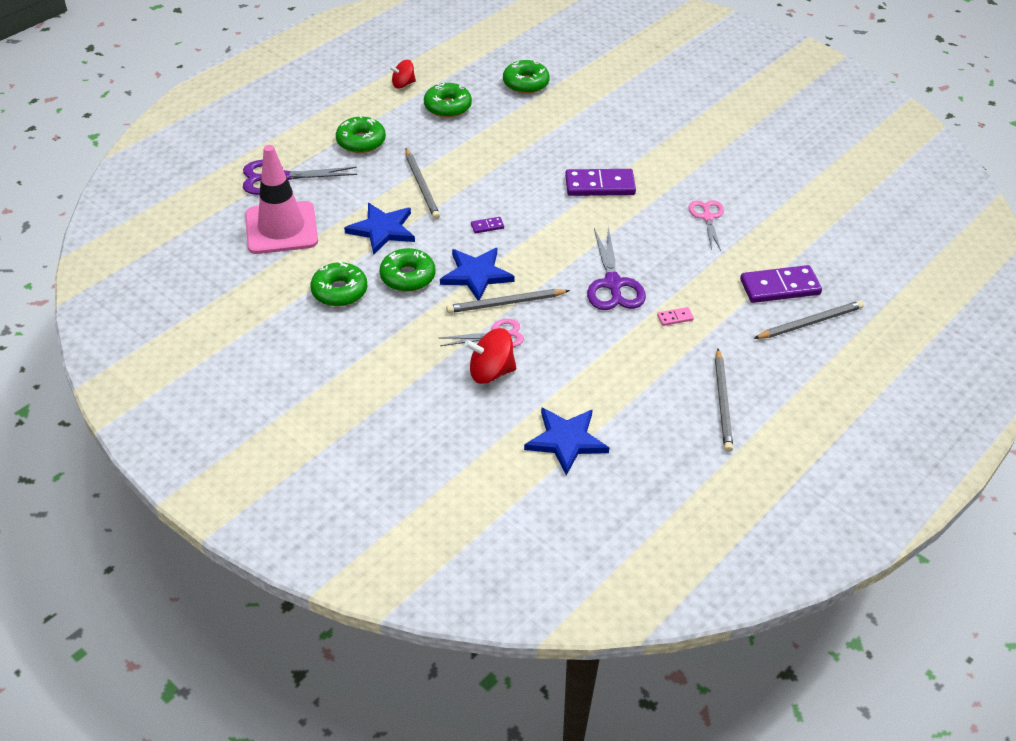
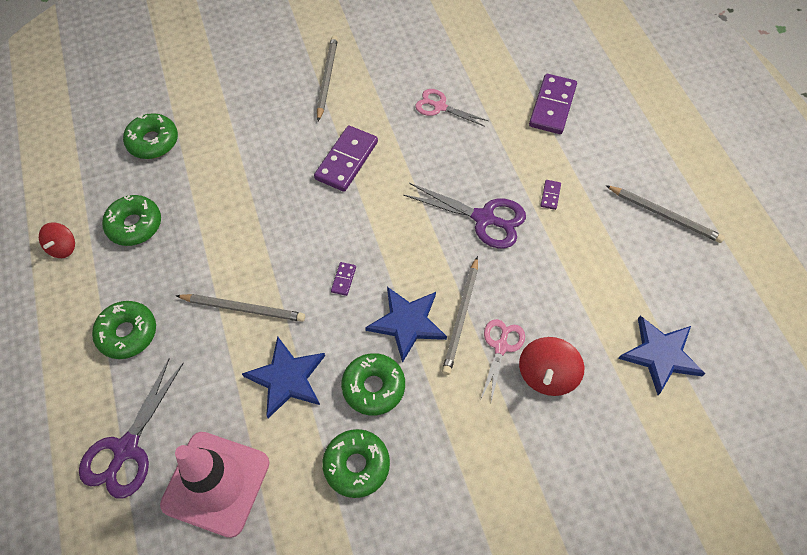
camera: 60 degrees left, 15 degrees up
(675, 317) = (550, 195): pink domino -> purple domino
(809, 323) = (603, 110): grey pencil -> grey pencil (327, 79)

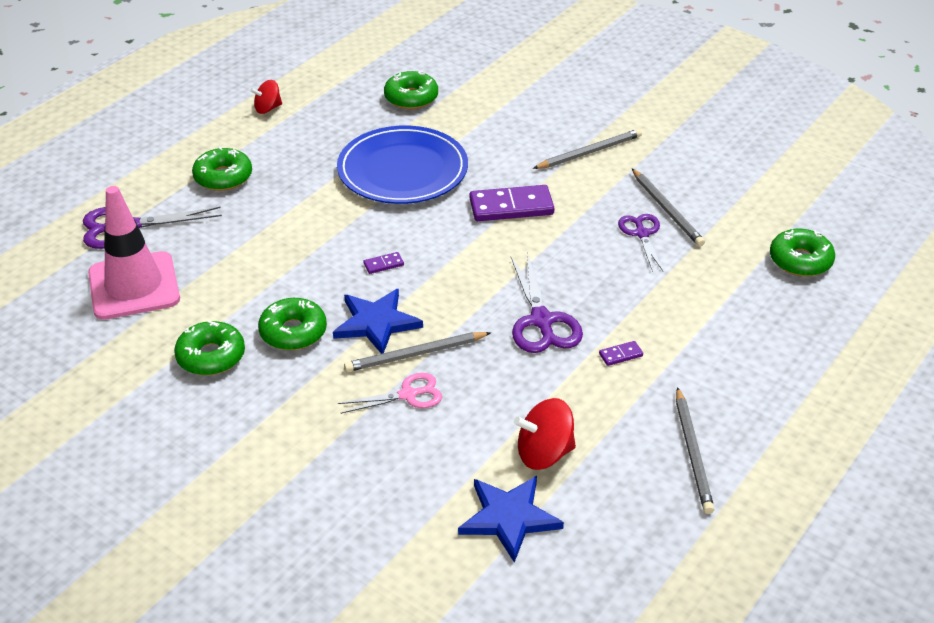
camera: 55 degrees right, 20 degrees down
(134, 225) = (322, 130): green donut -> green donut (800, 260)
(240, 201) = (402, 170): none -> blue plate
(243, 308) = (300, 223): grey pencil -> grey pencil (666, 209)
(287, 378) = (257, 278): blue star -> none
(440, 107) = (642, 234): pink scissors -> purple scissors
(546, 375) = (406, 440): red spinning top -> red spinning top (544, 453)
(552, 106) = (738, 308): purple domino -> none

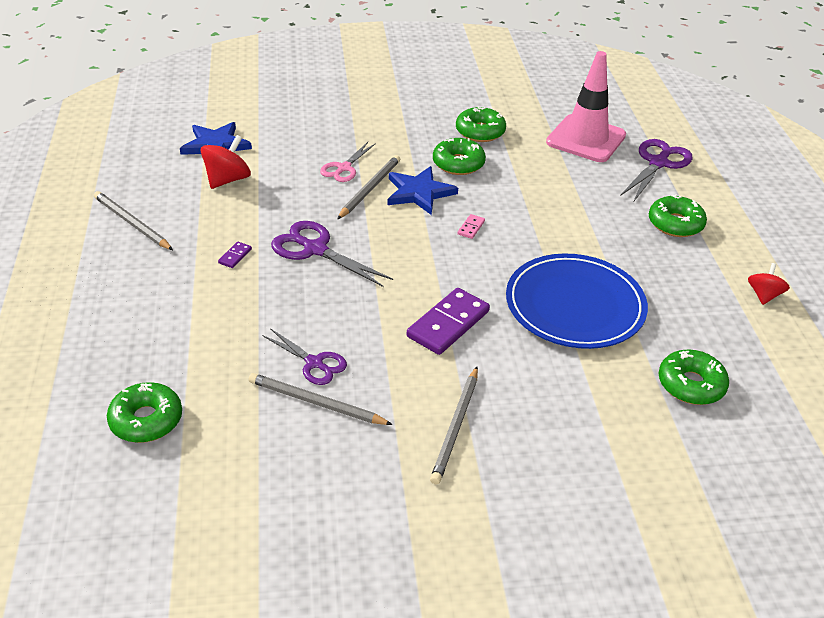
camera: 135 degrees right, 0 degrees up
(383, 264) = (471, 228): purple domino -> pink domino

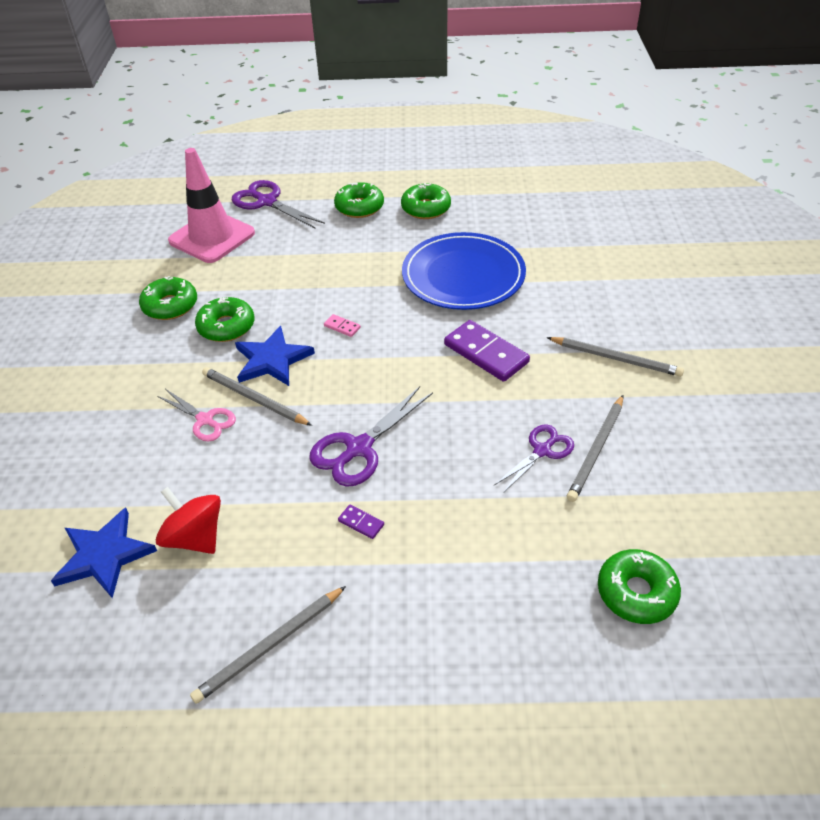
camera: 80 degrees left, 5 degrees up
(691, 385) = (556, 231): green donut -> green donut (426, 208)
(764, 295) = (456, 182): red spinning top -> none

